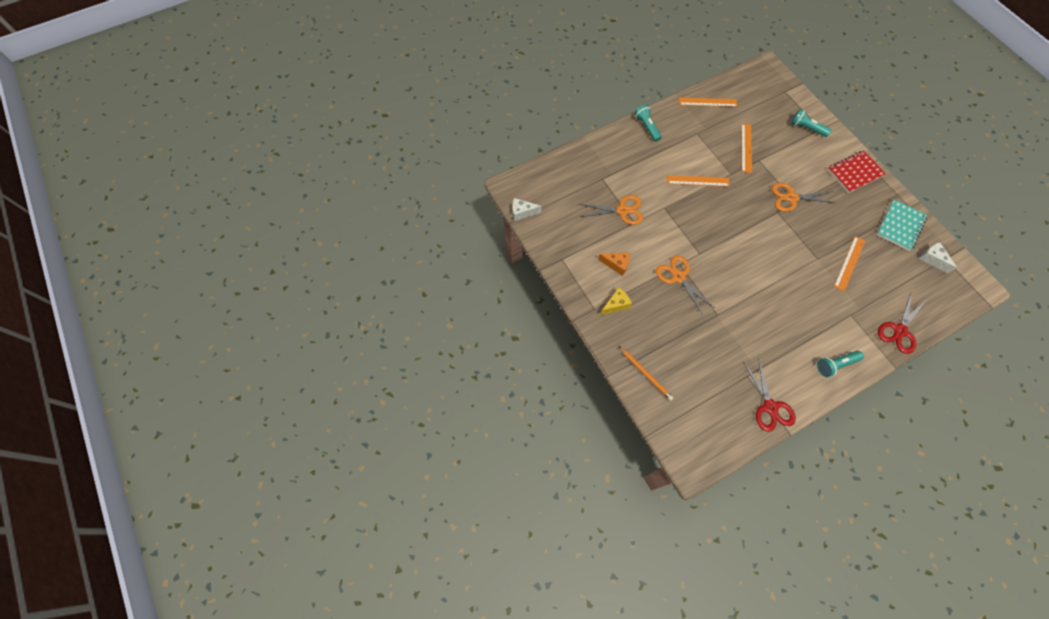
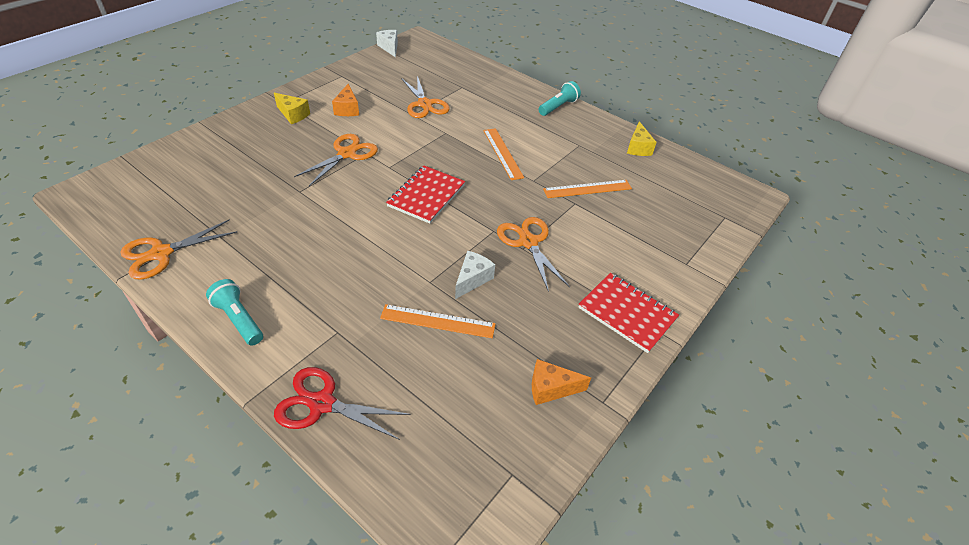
camera: 65 degrees right, 20 degrees down
(645, 374) = (203, 145): orange pencil -> none
(707, 102) = (638, 148): orange ruler -> yellow cheese
(737, 239) = (426, 196): none -> red notebook
(770, 407) = (161, 253): red scissors -> orange scissors
(806, 128) = (673, 246): turquoise flashlight -> none
(900, 226) = (551, 388): turquoise notebook -> orange cheese
(931, 259) = (499, 447): white cheese -> white cheese (472, 279)

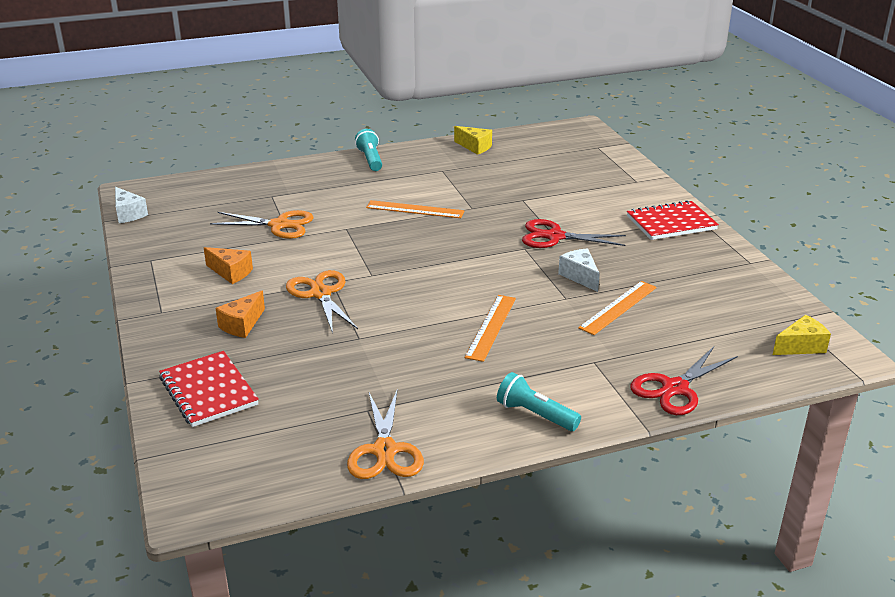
camera: 55 degrees left, 15 degrees down
(239, 319) = (535, 414): turquoise flashlight -> turquoise flashlight turned 45 degrees clockwise
(293, 115) = (199, 310): yellow cheese -> yellow cheese (801, 346)
(389, 48) = (128, 214): white cheese -> white cheese turned 135 degrees counterclockwise
(426, 196) = (441, 267): red notebook -> red notebook (208, 391)
(528, 242) = (554, 237): orange scissors -> red scissors
(551, 388) = (725, 279): orange cheese -> orange cheese (242, 325)
(587, 189) = (509, 188): orange ruler -> orange ruler (490, 327)

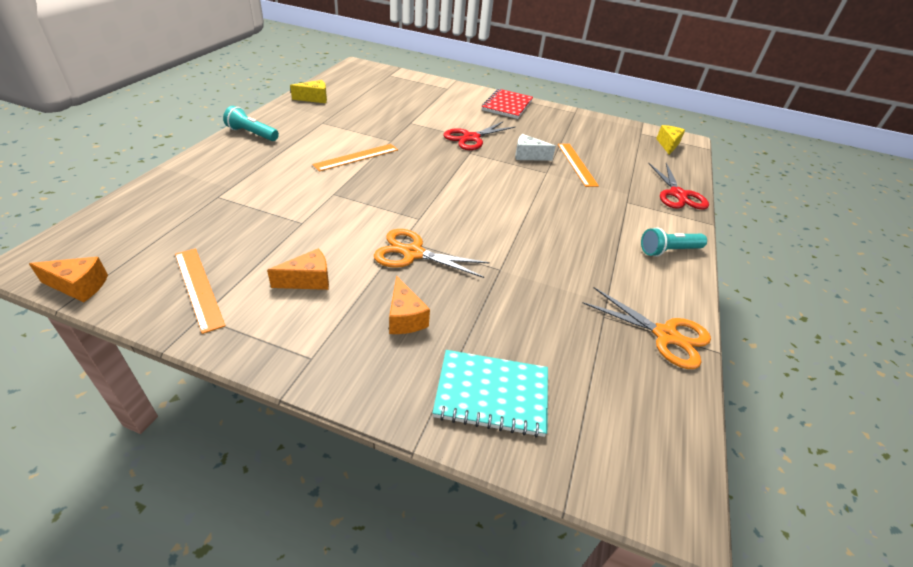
camera: 55 degrees left, 10 degrees up
(128, 214) = (79, 286): white cheese -> orange cheese
(208, 391) = (492, 394): red notebook -> turquoise notebook
(279, 225) = (273, 217): orange scissors -> none
(490, 327) = (549, 212): orange ruler -> orange ruler (198, 288)

